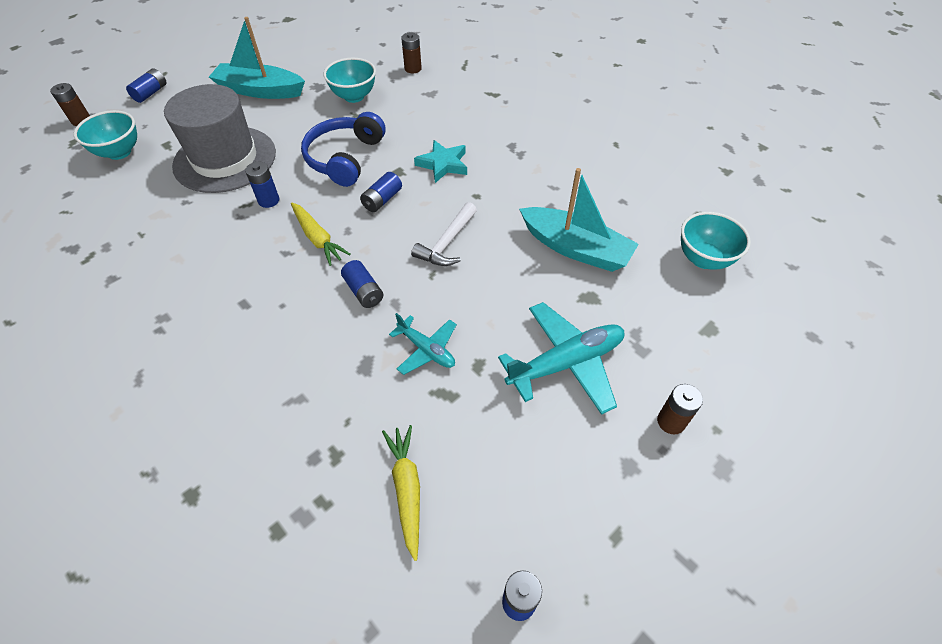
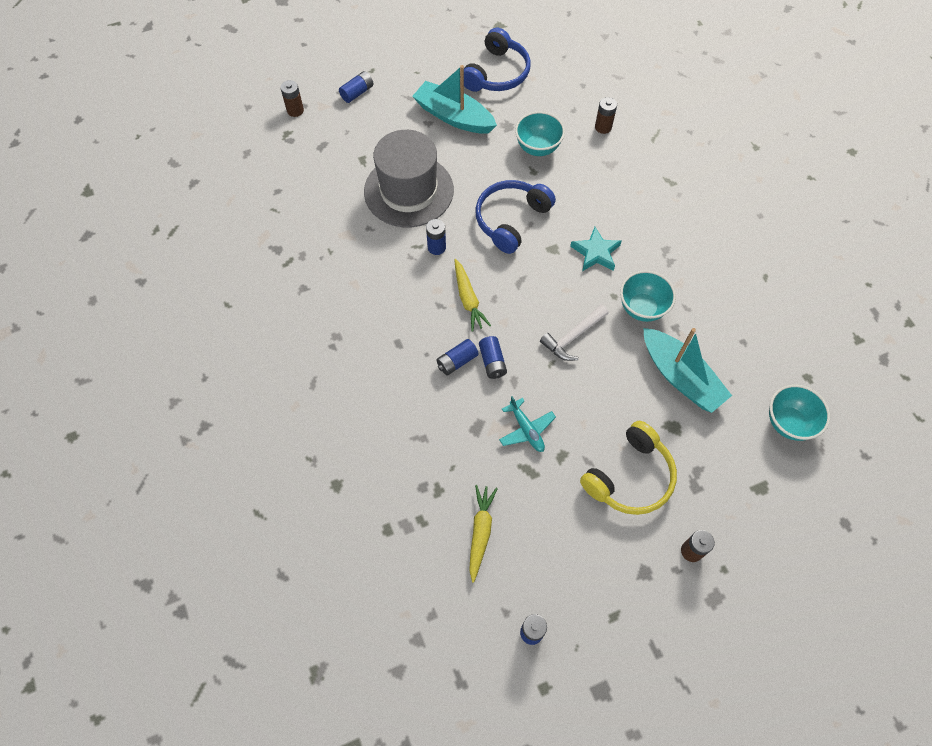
camera: 20 degrees right, 10 degrees up
(119, 152) = (323, 157): turquoise bowl -> turquoise bowl (642, 308)
(296, 51) = (497, 73): none -> blue headphones
(382, 200) = (531, 275): blue battery -> blue battery (457, 361)
(566, 363) = (630, 477): turquoise plane -> yellow headphones

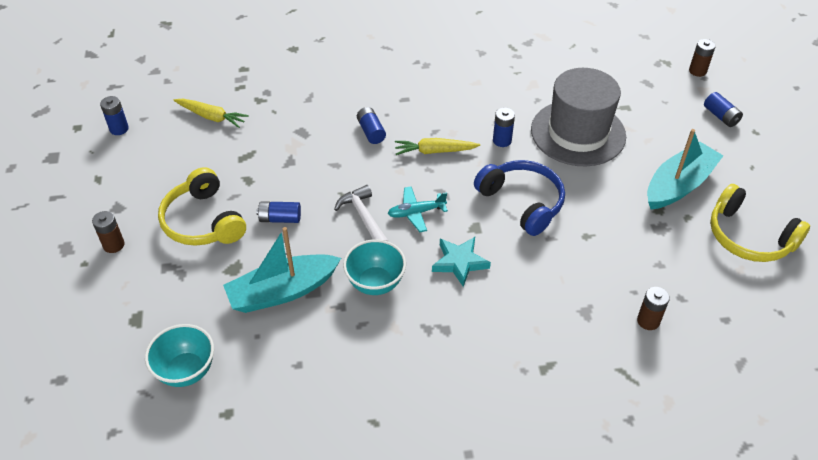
camera: 105 degrees right, 15 degrees down
(492, 362) = (360, 154): blue battery -> blue battery (280, 218)
(497, 73) = (748, 237): blue headphones -> yellow headphones
(526, 429) = (284, 162): turquoise plane -> turquoise plane (416, 212)
(537, 148) = (621, 248): turquoise bowl -> none

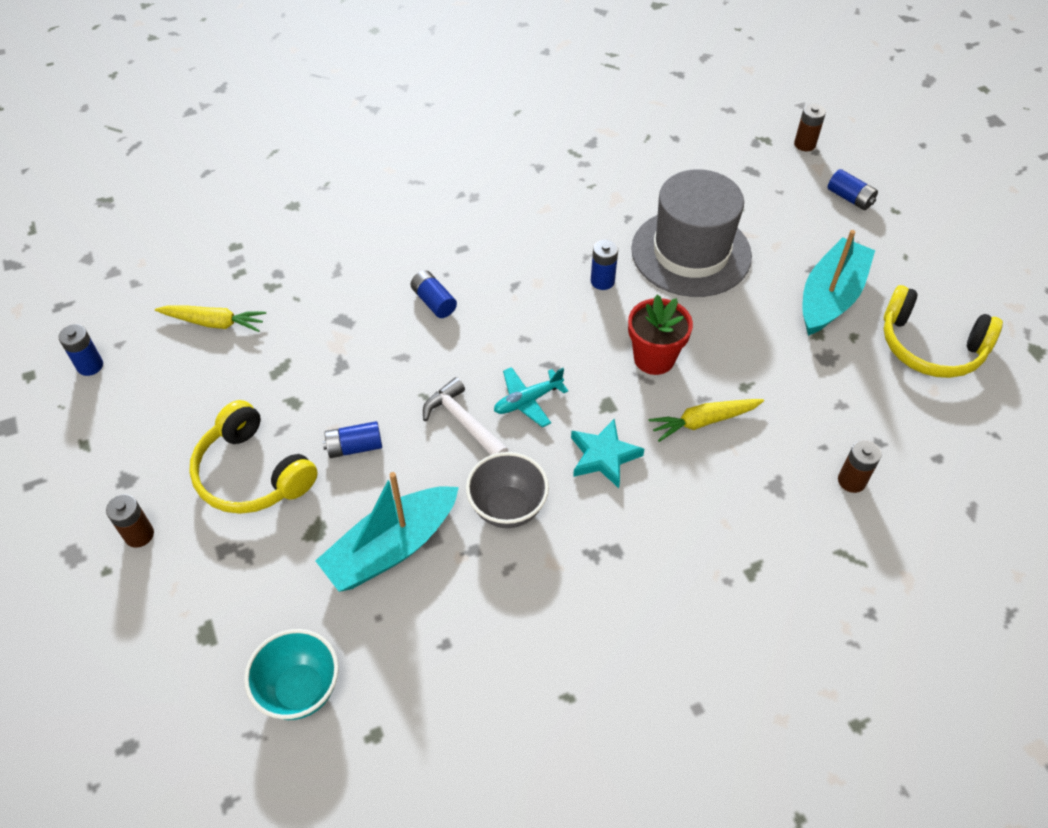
camera: 15 degrees left, 5 degrees up
(375, 283) = (507, 508): turquoise bowl -> grey bowl
(434, 151) = (523, 312): yellow carrot -> yellow carrot (703, 421)
(522, 202) = (654, 358): blue headphones -> red flower pot

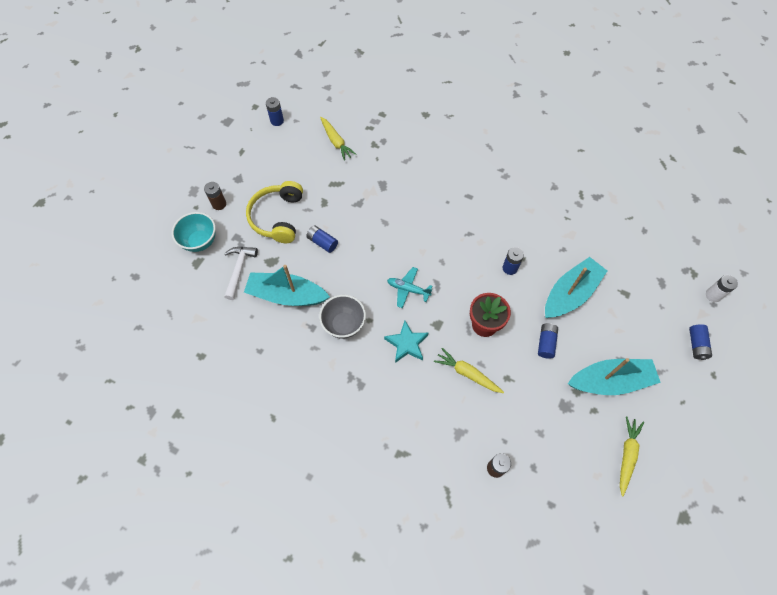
camera: 50 degrees right, 10 degrees up
(300, 690) = (199, 314): turquoise bowl -> turquoise bowl (200, 242)
(434, 302) = (426, 210): blue battery -> blue battery (546, 343)
(463, 421) = (372, 272): white hammer -> white hammer (239, 269)
(691, 252) = (570, 294): grey hat -> turquoise boat
(804, 144) = (713, 295): brown battery -> white battery
(930, 347) = (627, 455): yellow headphones -> yellow carrot

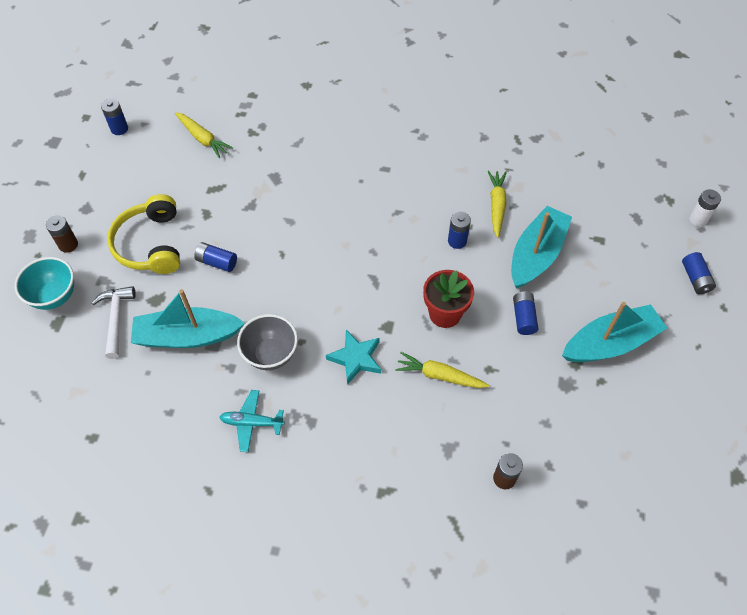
camera: 15 degrees left, 5 degrees down
(408, 289) = (340, 294): turquoise plane -> turquoise plane (252, 423)
(627, 455) = (653, 423): yellow carrot -> yellow carrot (496, 206)

